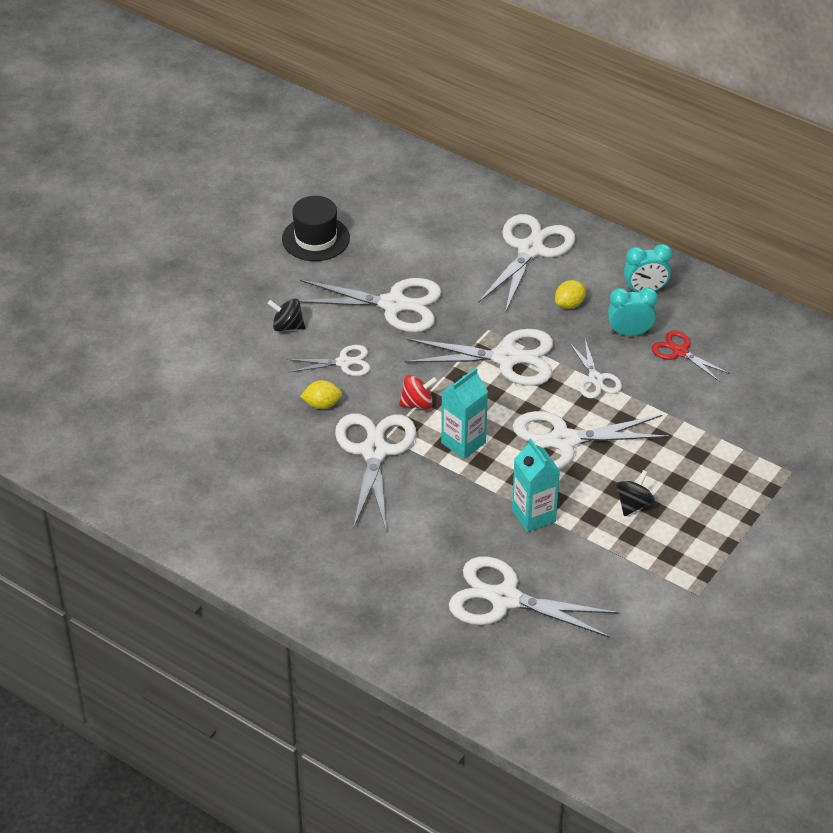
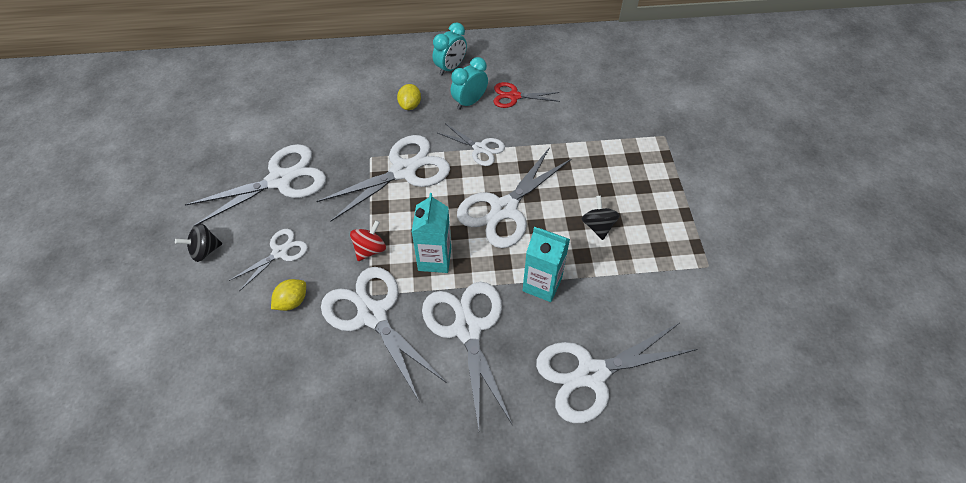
camera: 40 degrees left, 10 degrees up
(316, 238) = (170, 163): black hat -> none
(530, 250) = (346, 82): white scissors -> white scissors (467, 329)

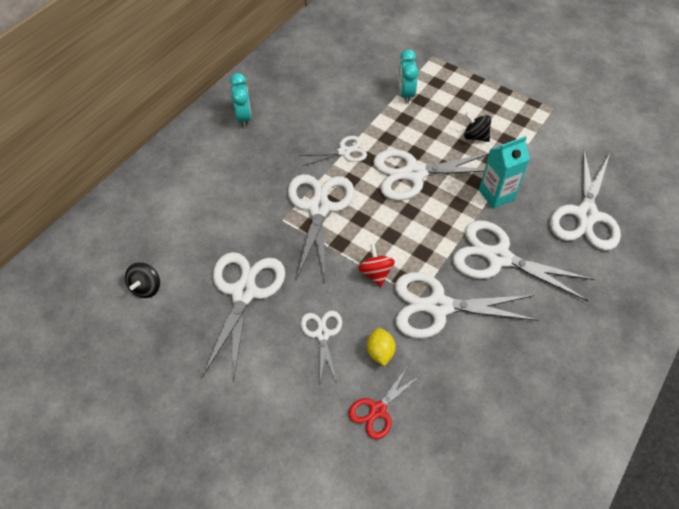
camera: 50 degrees left, 0 degrees up
(205, 250) = (268, 388): black spinning top -> black spinning top (146, 287)
(410, 105) = (255, 164): yellow lemon -> none
(434, 259) = (421, 240): turquoise carton -> none
(469, 102) = (292, 129): turquoise clock -> turquoise clock (405, 94)
(504, 209) = (414, 174): white scissors -> white scissors turned 90 degrees clockwise
(514, 96) = (314, 102): red scissors -> red scissors (378, 410)

